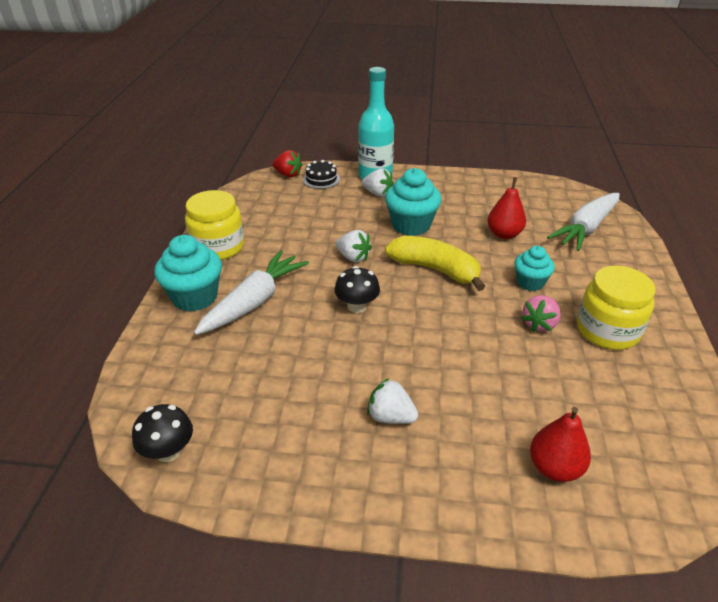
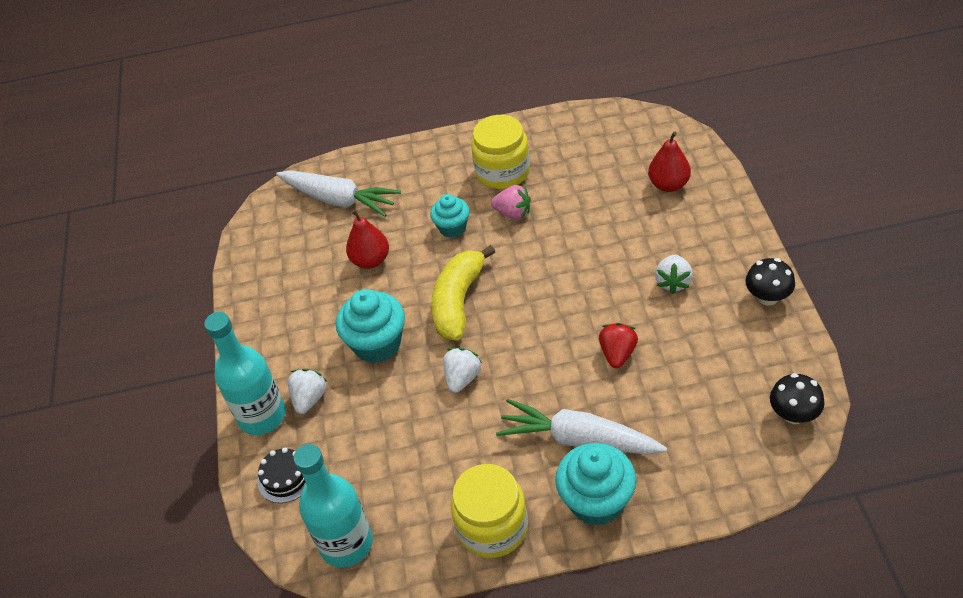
camera: 100 degrees left, 10 degrees up
(256, 193) = (346, 544): none -> turquoise bottle
(288, 174) = (280, 526): red strawberry -> red strawberry (618, 354)
(357, 306) = (546, 347): black mushroom -> black mushroom (767, 297)

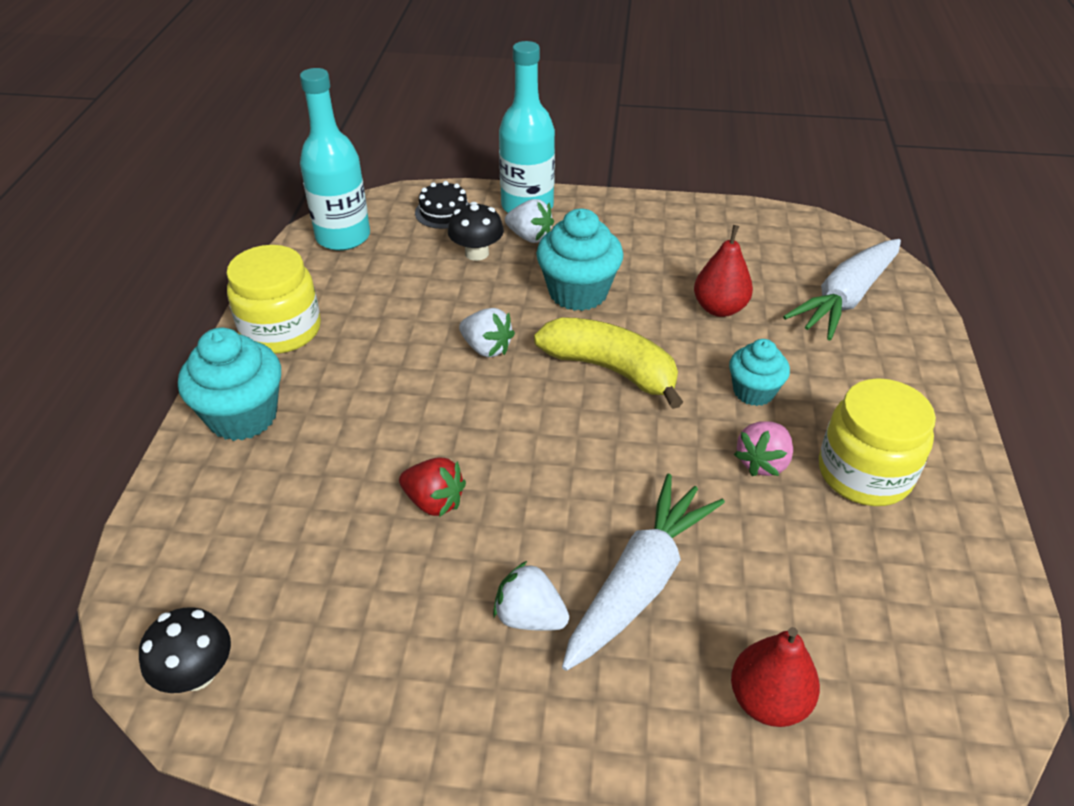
camera: 100 degrees right, 5 degrees down
(579, 439) = (332, 425): white carrot -> white carrot (639, 582)
(767, 297) = (428, 745): black mushroom -> black mushroom (477, 253)

